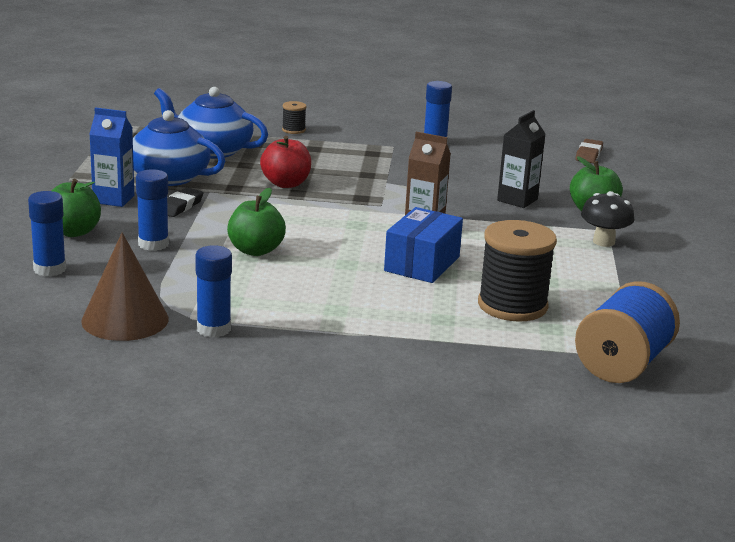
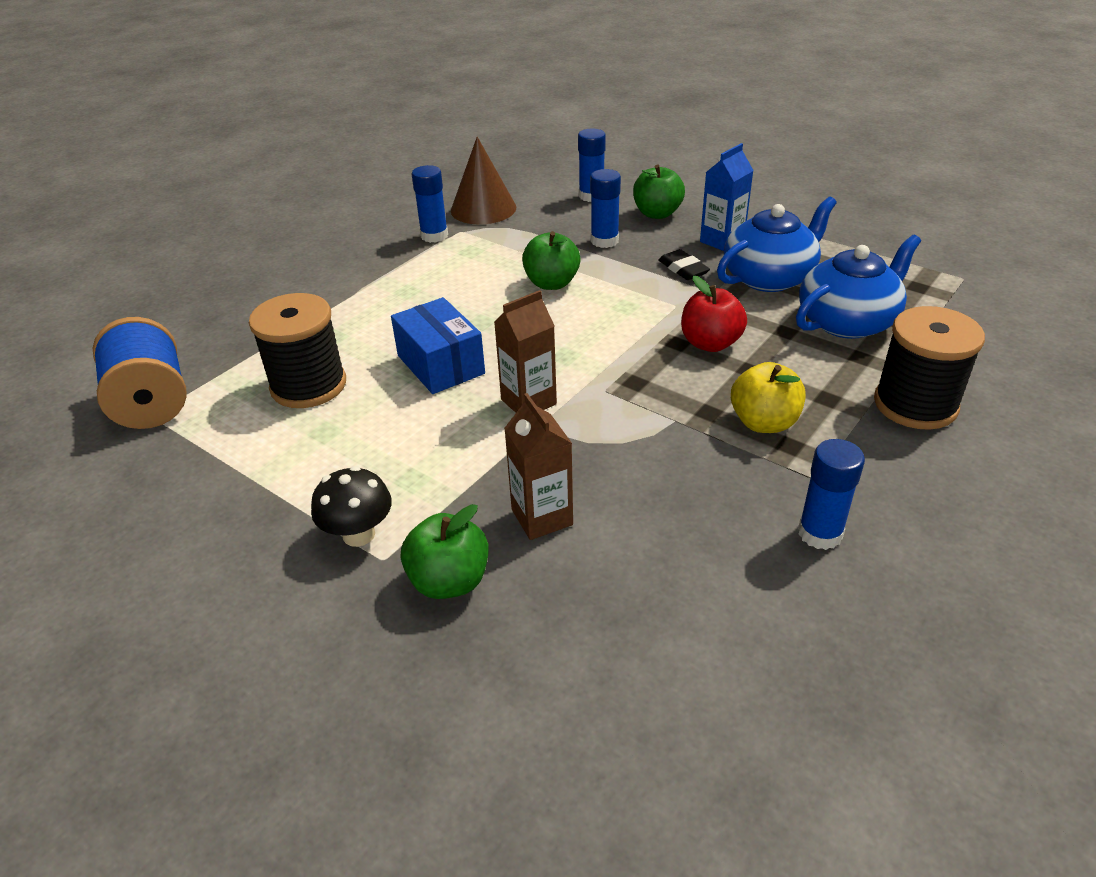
camera: 125 degrees right, 15 degrees up
(293, 130) = (915, 404): black spool -> black spool, size x2.21
(358, 161) = (764, 422): none -> yellow apple
(517, 200) = (542, 517): black carton -> brown carton
(589, 154) = (678, 734): brown eraser -> none

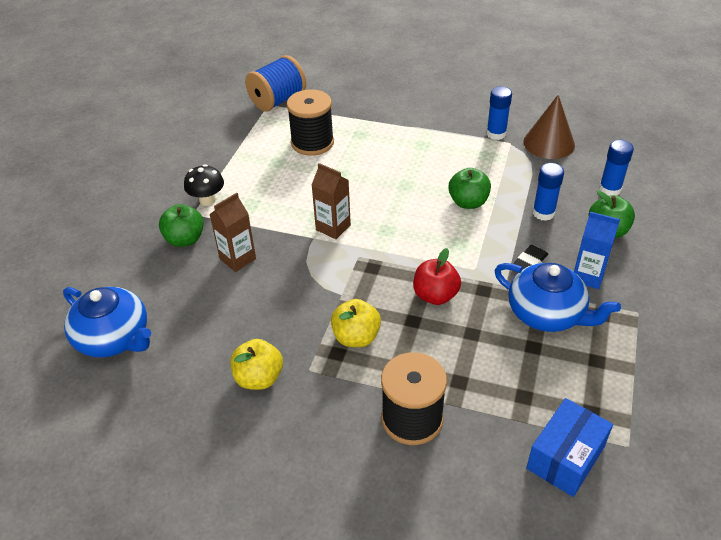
camera: 70 degrees right, 5 degrees up
(440, 364) = (353, 183): blue box -> blue box (565, 457)
(820, 533) = (259, 378): blue glue stick -> yellow apple
(848, 322) = (506, 369): blue teapot -> blue teapot (114, 338)

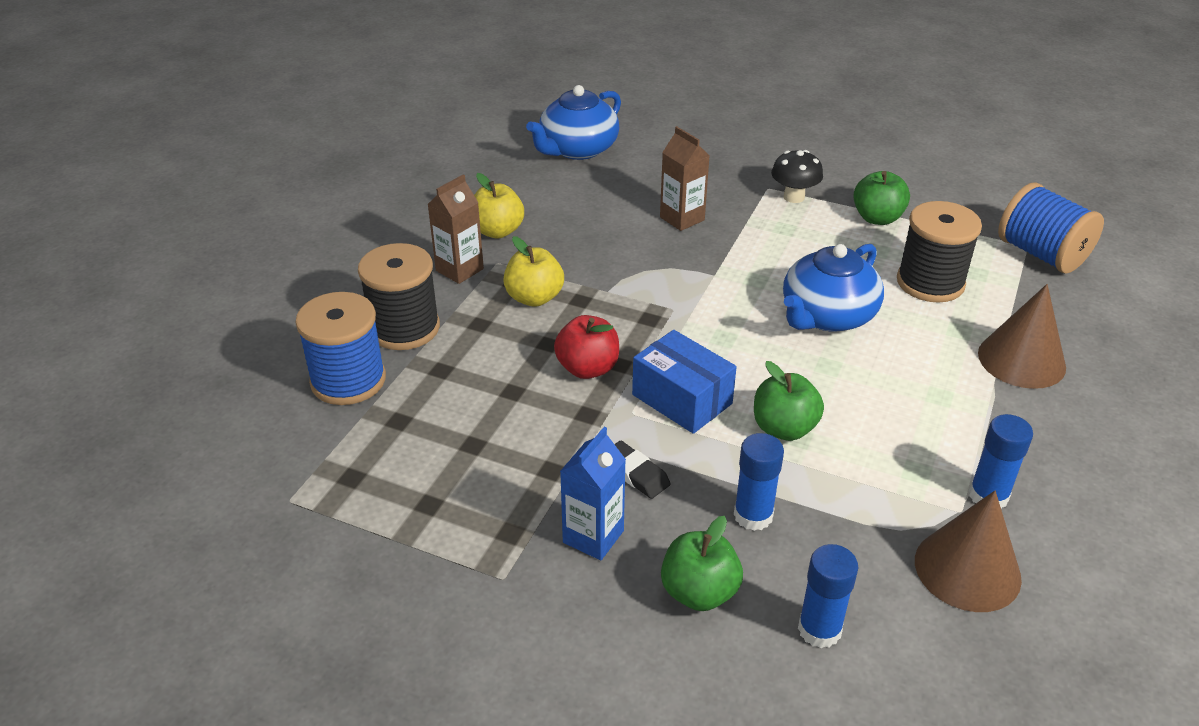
camera: 95 degrees right, 5 degrees down
(185, 239) = (721, 183): green apple -> green apple (877, 218)
(333, 227) = (733, 291): brown carton -> brown carton (459, 270)
(383, 115) = (1021, 360): none -> brown cone
(488, 443) = (348, 380): none -> blue spool
(547, 314) = (528, 471): blue teapot -> blue teapot (827, 316)
(565, 457) = (301, 440): blue box -> blue box (682, 399)

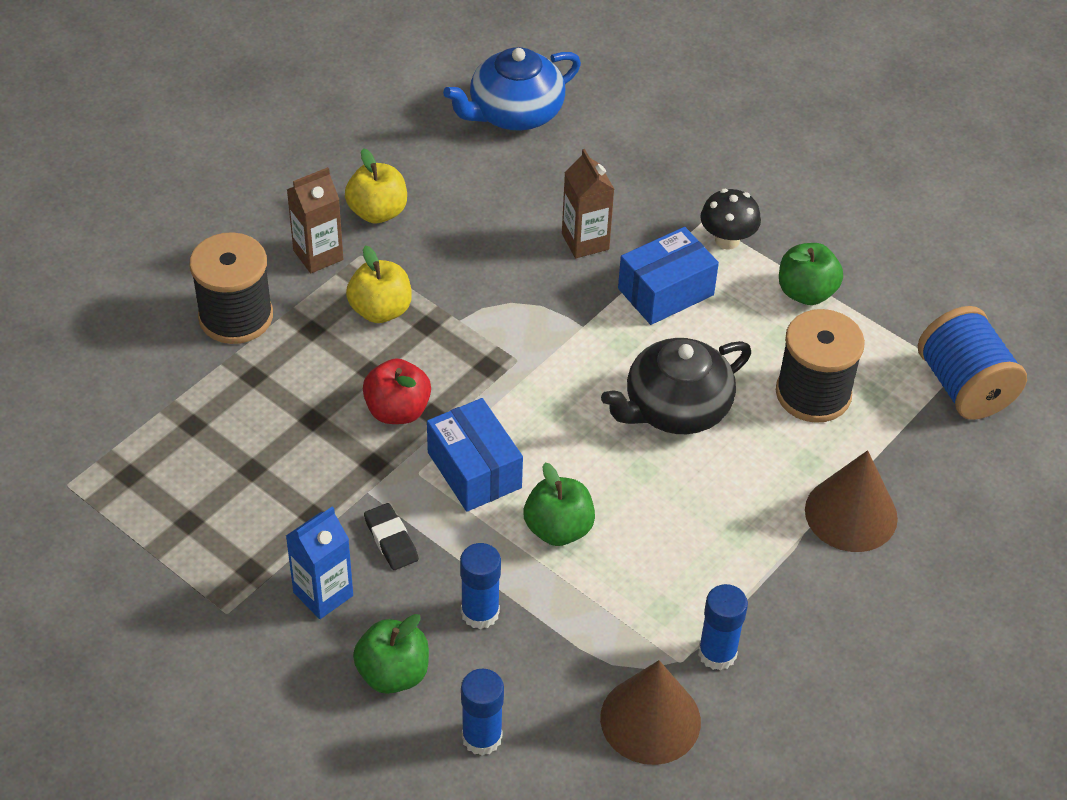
camera: 15 degrees right, 10 degrees up
(348, 380) = (161, 366): blue spool -> none
(767, 239) = (665, 292): none -> blue box
(827, 316) = (675, 408): blue teapot -> black teapot

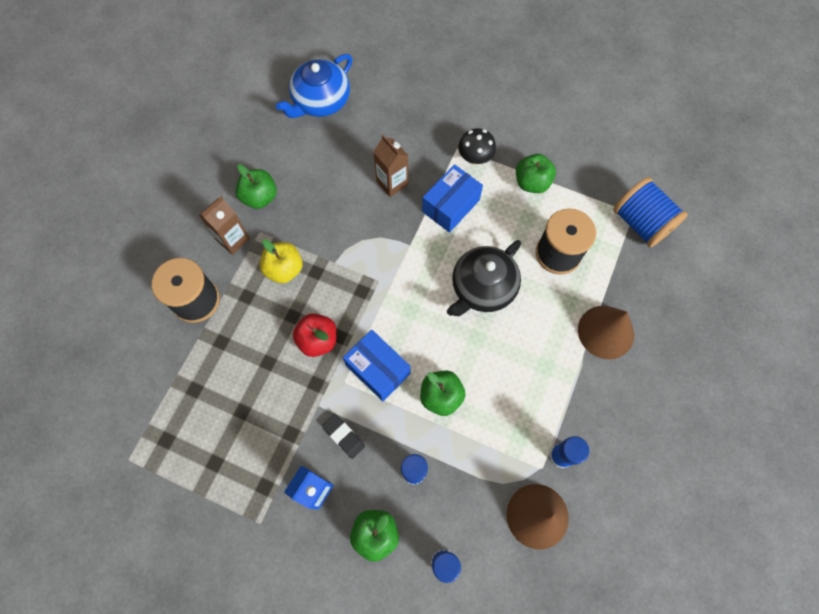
camera: 15 degrees left, 20 degrees up
(377, 212) = (260, 197): yellow apple -> green apple

